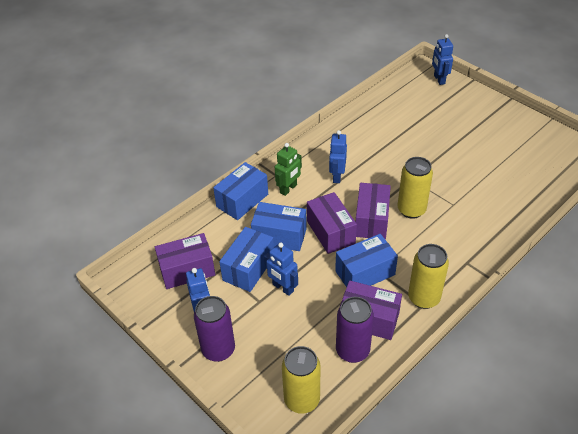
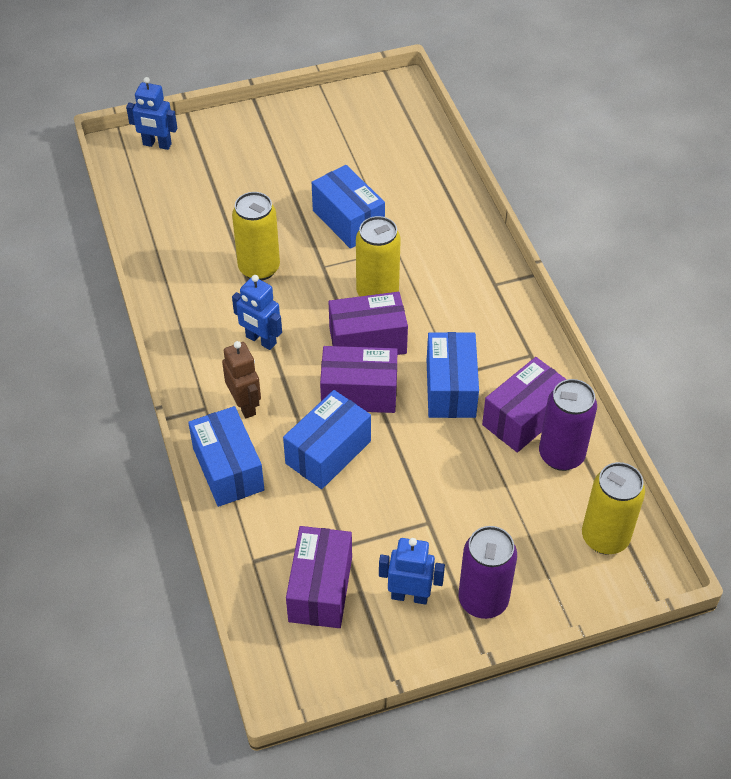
camera: 65 degrees left, 5 degrees up
(248, 268) = (363, 512): blue box -> blue box (348, 221)
(283, 288) = (422, 486): blue robot -> none
(288, 189) = (245, 405): green robot -> brown robot
(371, 220) = (367, 341): purple box -> purple box turned 45 degrees counterclockwise
(423, 298) = (523, 350): yellow can -> yellow can (259, 268)

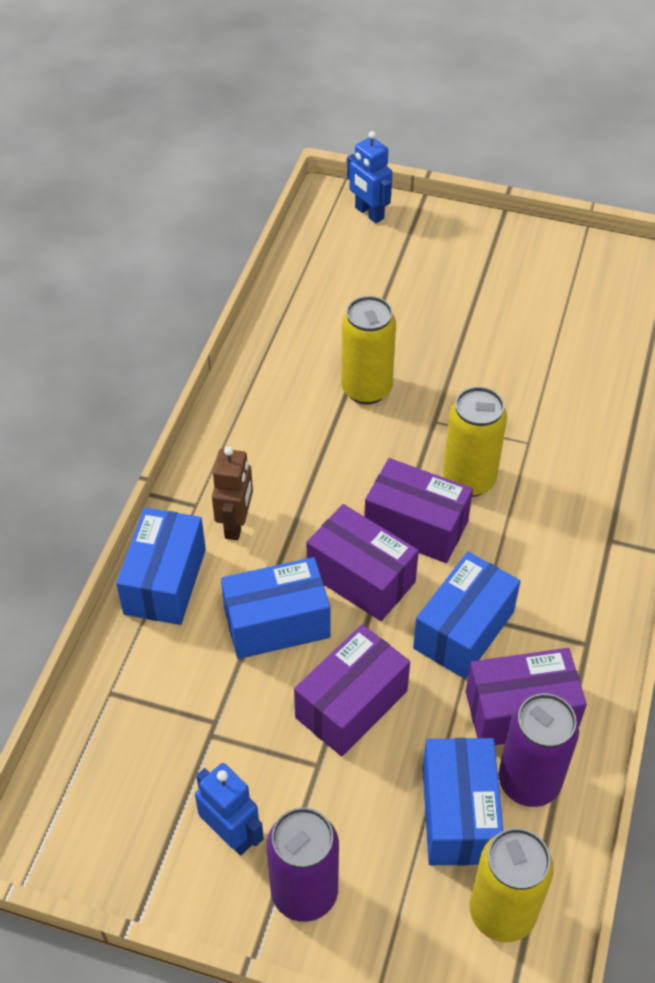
camera: 35 degrees right, 0 degrees up
(260, 340) = (306, 465): blue robot -> none
(320, 589) = (149, 766): purple box -> purple box (351, 704)
(348, 221) = (500, 386): blue box -> blue box (458, 814)

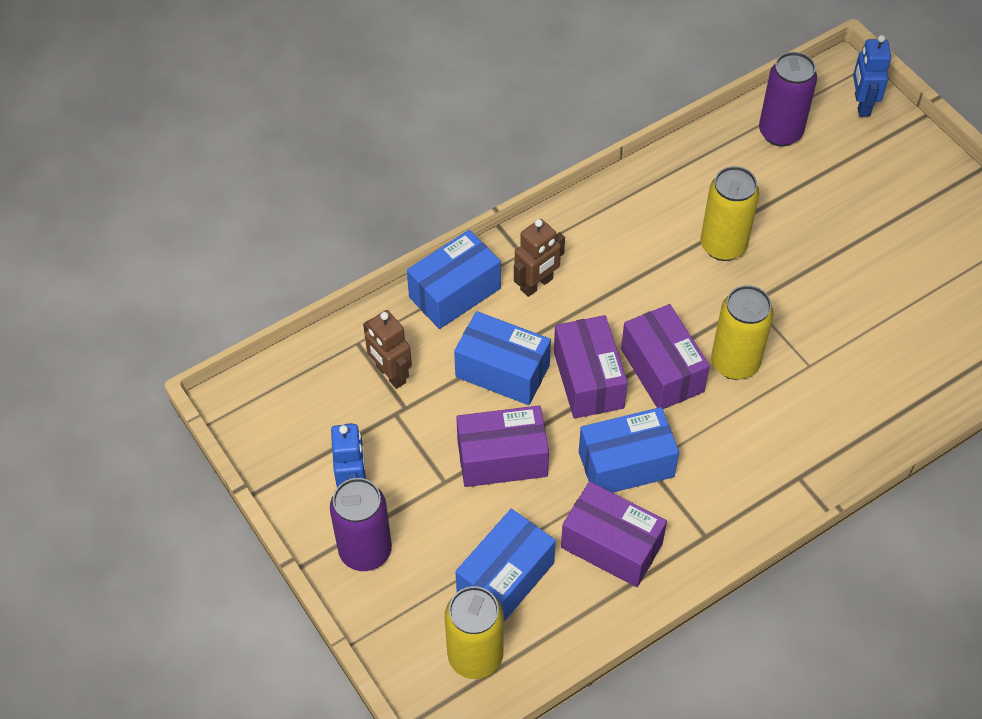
camera: 40 degrees right, 5 degrees up
(172, 700) = (390, 374): none -> brown robot
(529, 782) = (572, 593): purple can -> purple can (780, 132)

